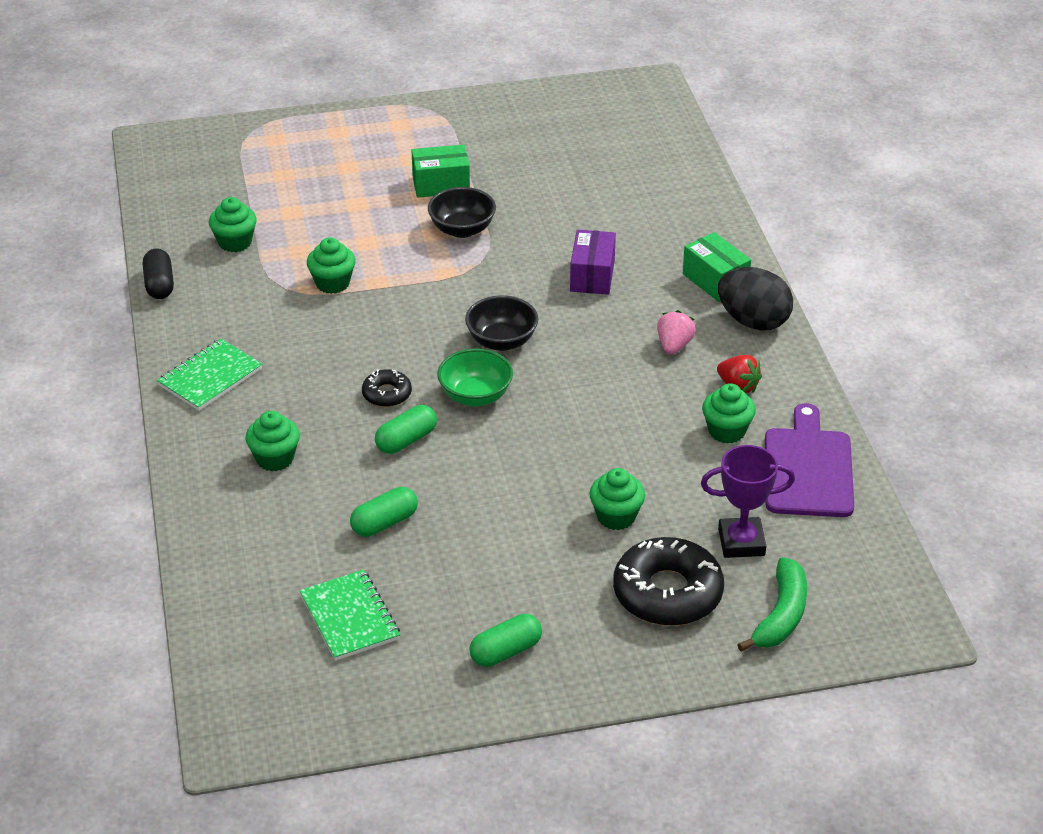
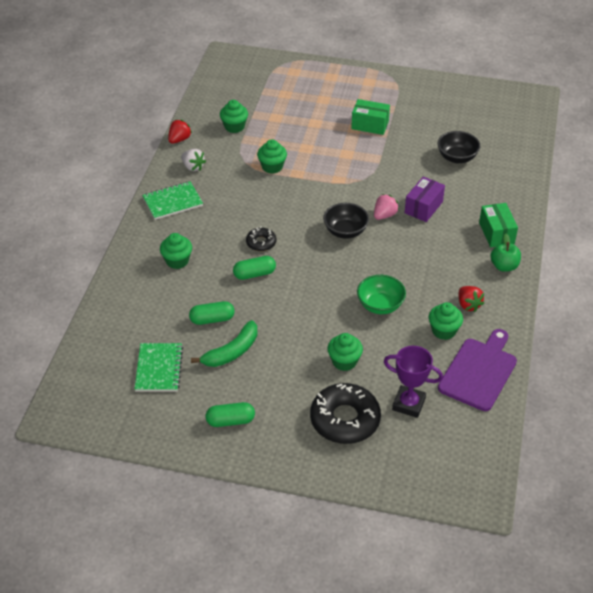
camera: 25 degrees right, 5 degrees up
(159, 284) = (179, 139): black capsule -> red strawberry
(208, 318) = (193, 167): none -> white strawberry
(462, 229) = (365, 156): black bowl -> black bowl (457, 158)
(475, 396) = (309, 260): green bowl -> green bowl (380, 305)
(674, 346) = (445, 266): pink strawberry -> pink strawberry (384, 215)
(753, 321) = (504, 266): black egg -> green apple
(781, 615) = (403, 459): green banana -> green banana (232, 352)

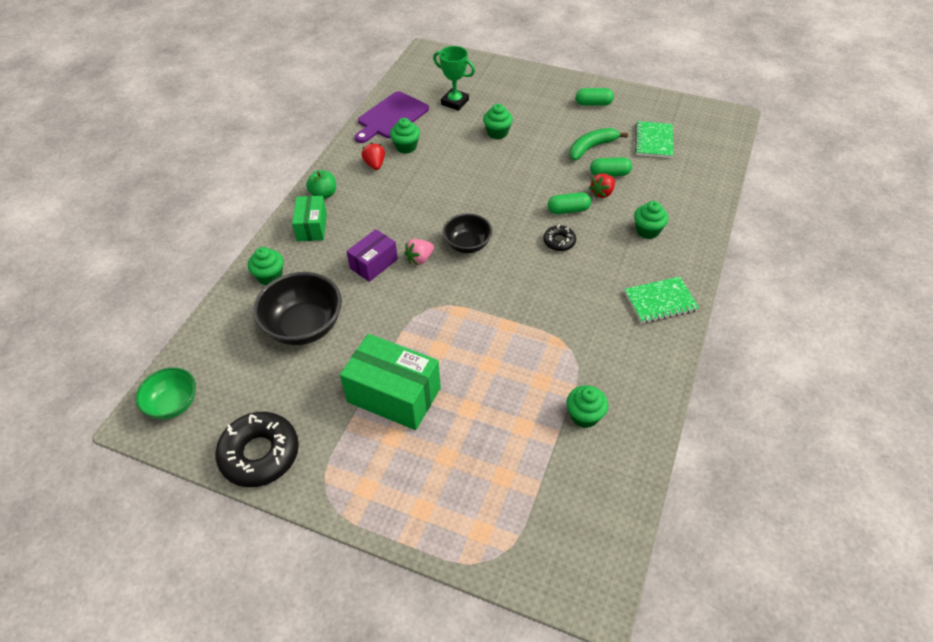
camera: 170 degrees left, 5 degrees up
(179, 139) = (662, 400): red strawberry -> red strawberry (602, 193)
(193, 167) = (639, 350): white strawberry -> none
(272, 167) = (537, 339): green cupcake -> green cupcake (270, 276)
(345, 419) = (506, 97): black donut -> black donut (260, 454)
(370, 125) = (394, 395): green box -> green box, size x1.68
(380, 305) = (454, 171): green bowl -> green bowl (173, 404)
(408, 404) = (455, 102): purple trophy -> green trophy
(457, 158) = (304, 326): black bowl -> black bowl, size x1.60

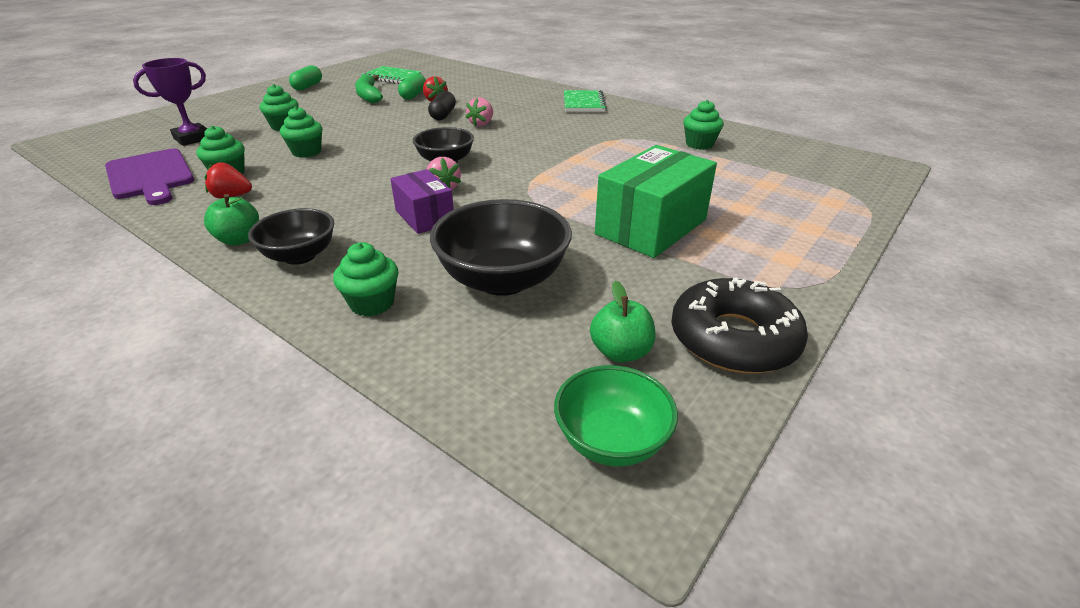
camera: 75 degrees left, 15 degrees down
(240, 398) = (620, 352): none -> green apple
(312, 227) = (300, 256): green box -> black bowl
(455, 102) = (192, 138): green trophy -> purple trophy
(559, 241) = (481, 124): black donut -> pink strawberry
(568, 210) = (443, 115): green capsule -> black capsule
(647, 231) = (499, 95): green cupcake -> green cupcake (306, 152)

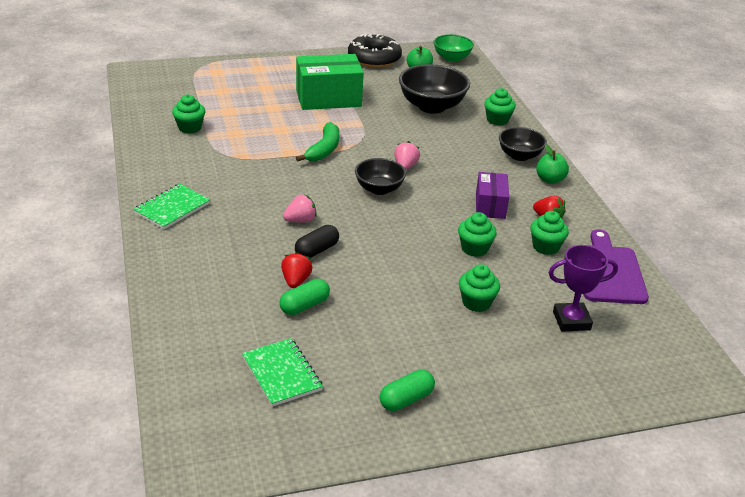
camera: 145 degrees left, 0 degrees up
(369, 96) = (352, 330): green banana -> green banana (324, 149)
(424, 217) = (436, 151): purple box -> purple box (490, 206)

